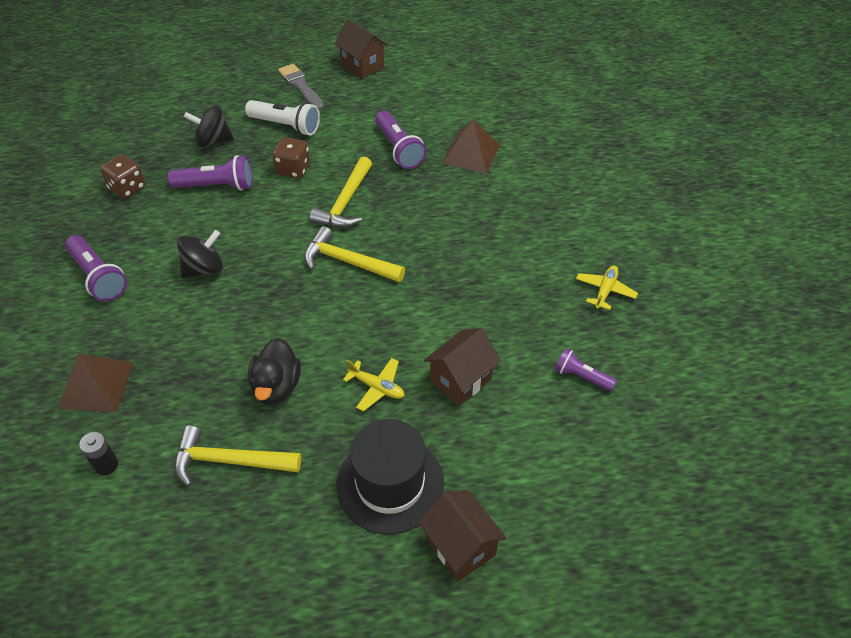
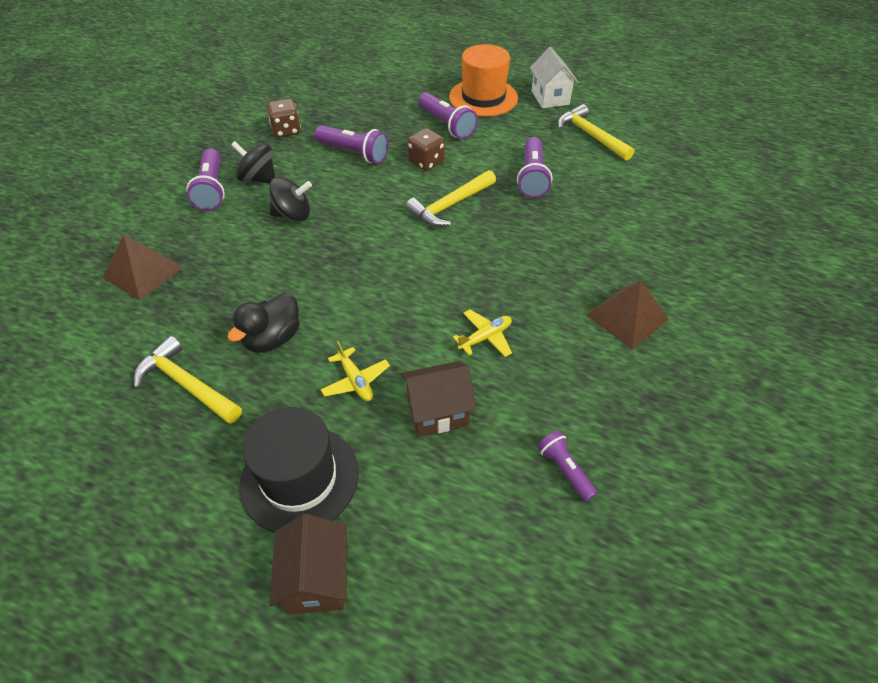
camera: 30 degrees right, 0 degrees up
(106, 465) = (98, 339): black battery -> none
(213, 141) = (378, 117): black spinning top -> black spinning top (258, 179)
(286, 126) = (447, 125): white flashlight -> purple flashlight
(300, 86) = (483, 97): grey brush -> orange hat
(347, 262) = (414, 257): yellow hammer -> yellow hammer (590, 135)
(362, 66) = (550, 98): brown house -> white house
(471, 154) = (599, 205): brown pyramid -> brown pyramid (627, 317)
(605, 291) = (651, 392): yellow plane -> yellow plane (485, 337)

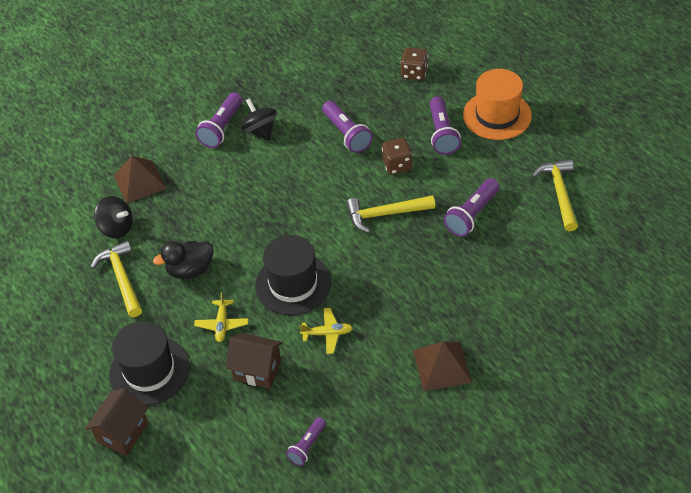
camera: 35 degrees right, 0 degrees up
(286, 131) = (309, 91): brown dice -> brown dice (414, 73)
(293, 215) = (264, 174): black spinning top -> black spinning top (117, 228)
(407, 304) = (293, 284): none -> black hat
(550, 98) = (558, 138): white house -> none
(564, 469) = (307, 446): purple flashlight -> purple flashlight turned 150 degrees counterclockwise

